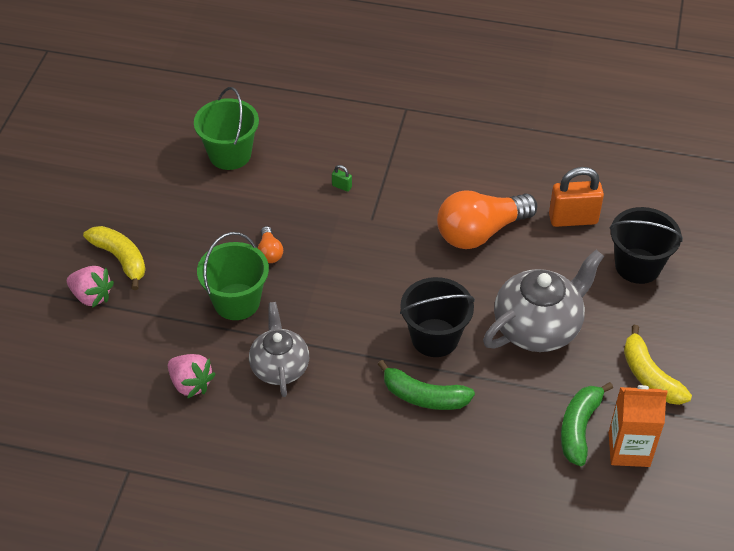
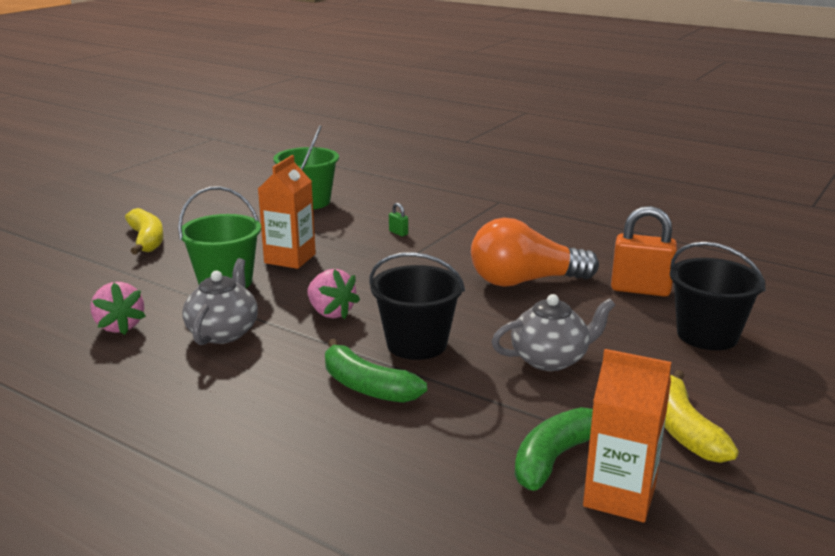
camera: 20 degrees right, 25 degrees down
(92, 296) = (95, 256): pink strawberry -> pink strawberry (330, 313)
(269, 252) = (290, 258): orange light bulb -> orange carton
(538, 327) = (550, 359): grey teapot -> grey teapot, size x0.66

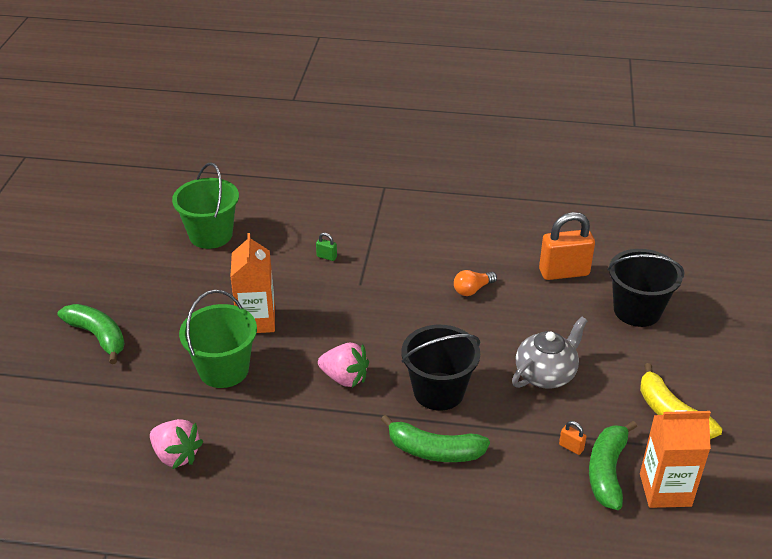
camera: 25 degrees left, 15 degrees up
(147, 240) = (98, 336): yellow banana -> green banana
(223, 332) = (274, 431): grey teapot -> none
(524, 281) = (472, 289): orange light bulb -> orange light bulb, size x0.44
(527, 425) = (571, 447): none -> orange padlock

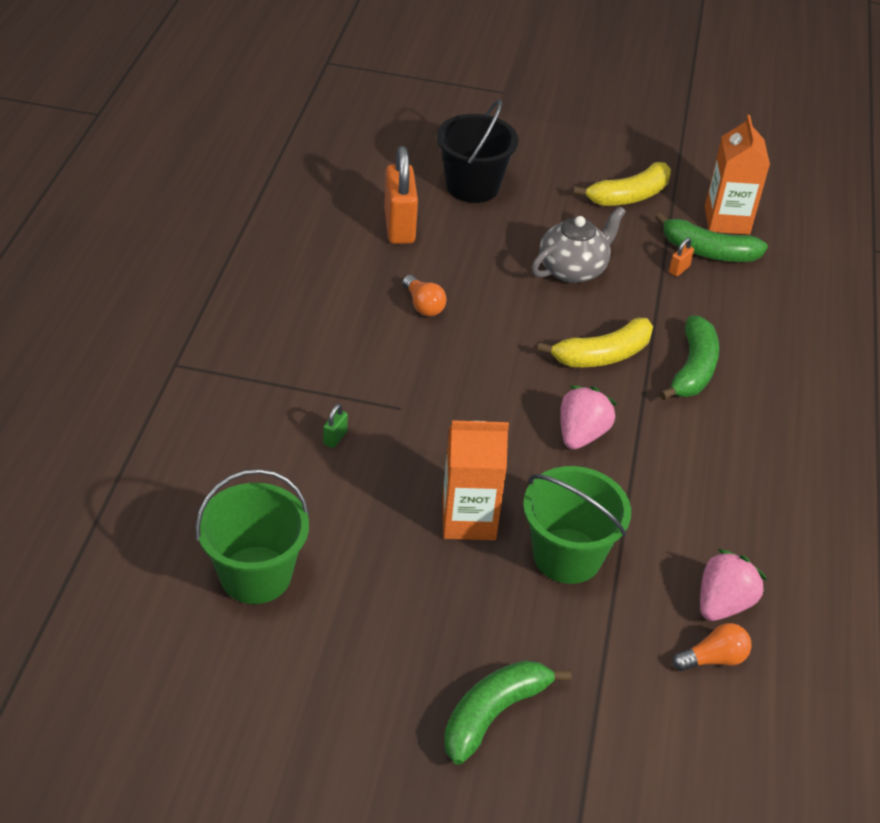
camera: 90 degrees left, 5 degrees up
(127, 446) = (713, 659): none -> orange light bulb
(438, 391) = (602, 355): black bucket -> yellow banana
(546, 374) = (573, 269): grey teapot -> grey teapot turned 90 degrees clockwise

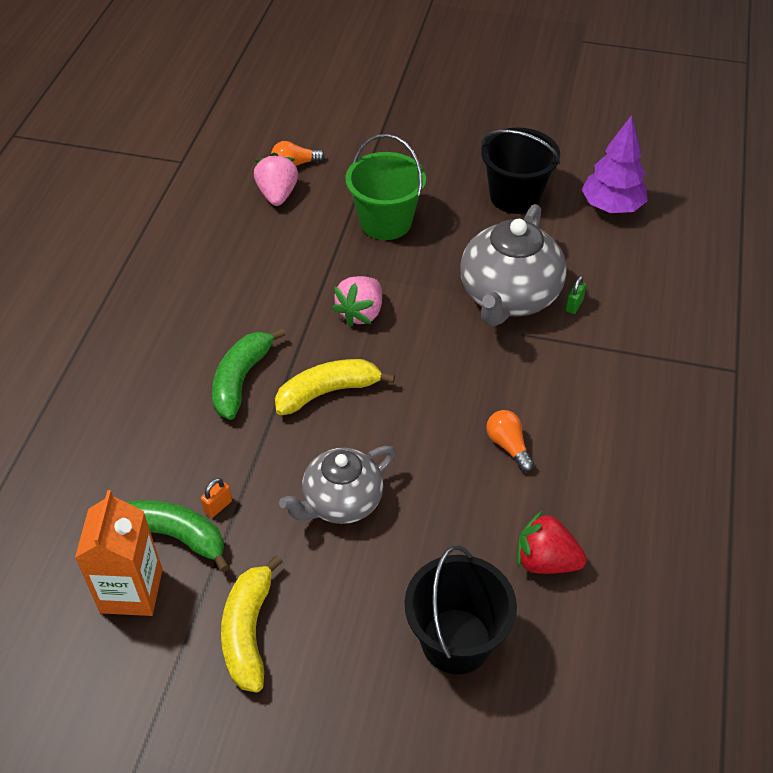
camera: 175 degrees left, 5 degrees up
(255, 575) = (611, 207): green bucket -> purple tree
(389, 595) = (515, 197): none -> black bucket
(399, 227) = (545, 561): orange padlock -> red strawberry
(410, 449) = (508, 297): none -> grey teapot
(469, 519) = (459, 245): orange carton -> none
(494, 714) = (443, 137): green banana -> none
(629, 196) = (248, 631): yellow banana -> yellow banana turned 60 degrees counterclockwise
(723, 603) = (277, 195): pink strawberry -> pink strawberry turned 135 degrees clockwise

